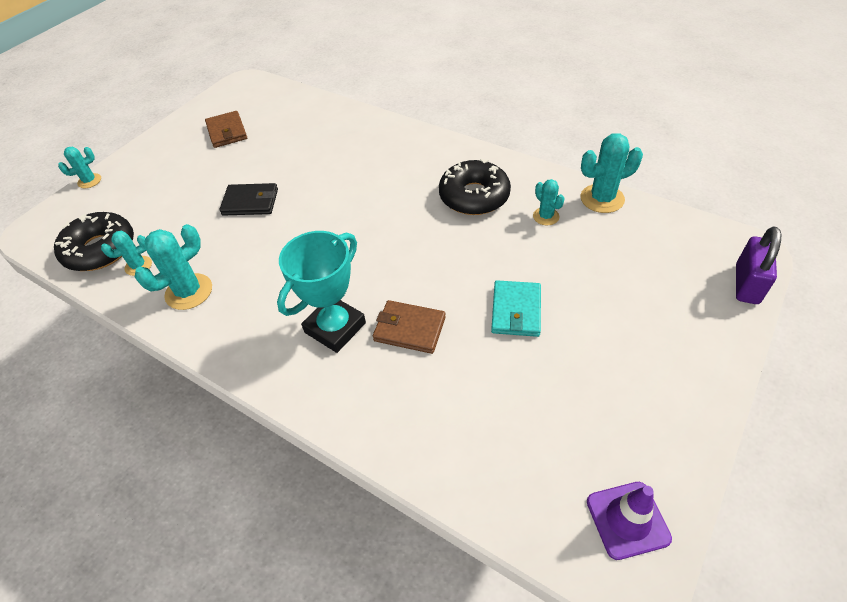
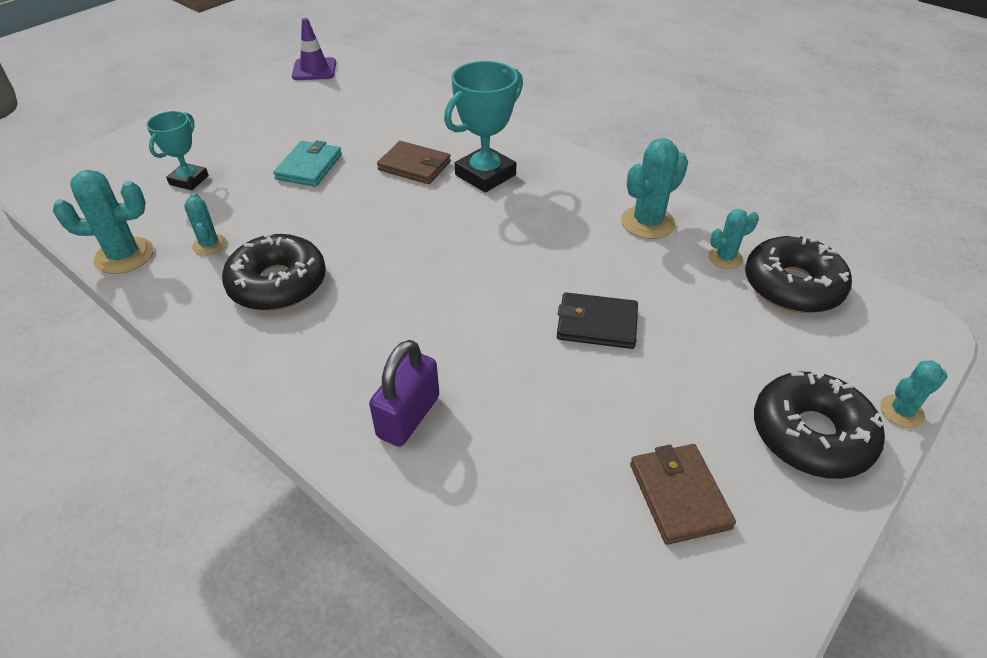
camera: 175 degrees left, 5 degrees down
(148, 163) = (811, 434): none -> black donut
(620, 275) = (189, 180): none -> turquoise trophy
(746, 284) = (85, 160): purple padlock -> purple padlock (408, 416)

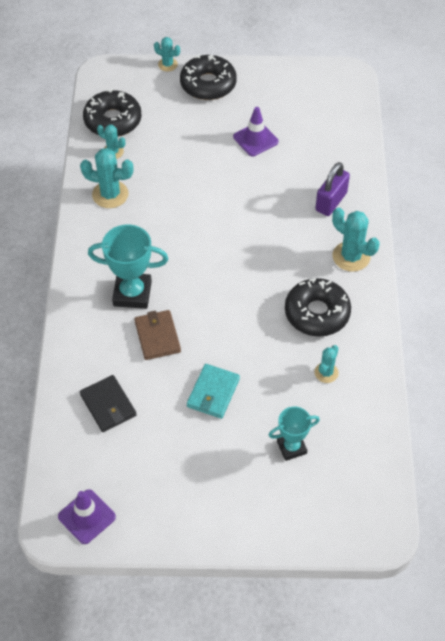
camera: 130 degrees left, 10 degrees up
(124, 256) = (376, 405): turquoise cactus -> turquoise cactus (351, 256)
(309, 167) = (213, 393): turquoise wallet -> turquoise wallet turned 45 degrees counterclockwise
(408, 416) = (331, 202): purple padlock -> purple padlock turned 45 degrees counterclockwise
(596, 324) = (212, 174): black wallet -> black wallet (108, 405)
(623, 413) = (255, 139): none -> purple traffic cone
(679, 495) = (277, 107): brown wallet -> none

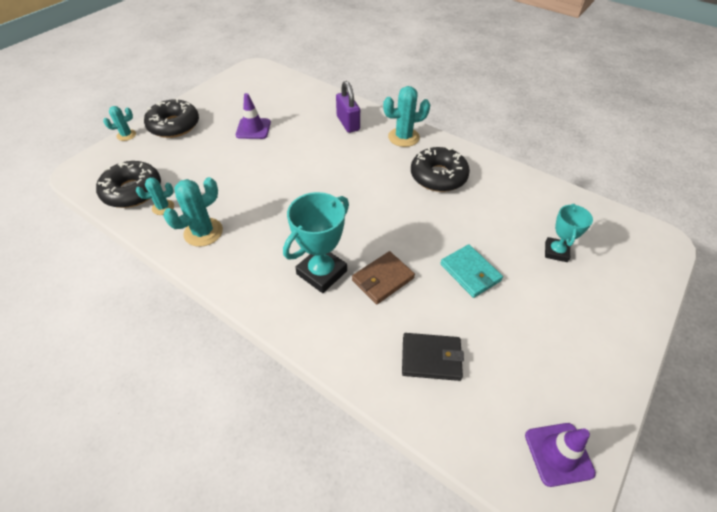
camera: 55 degrees left, 5 degrees down
(157, 336) = (382, 279): brown wallet -> brown wallet turned 60 degrees counterclockwise
(326, 372) = (496, 198): turquoise cactus -> none

